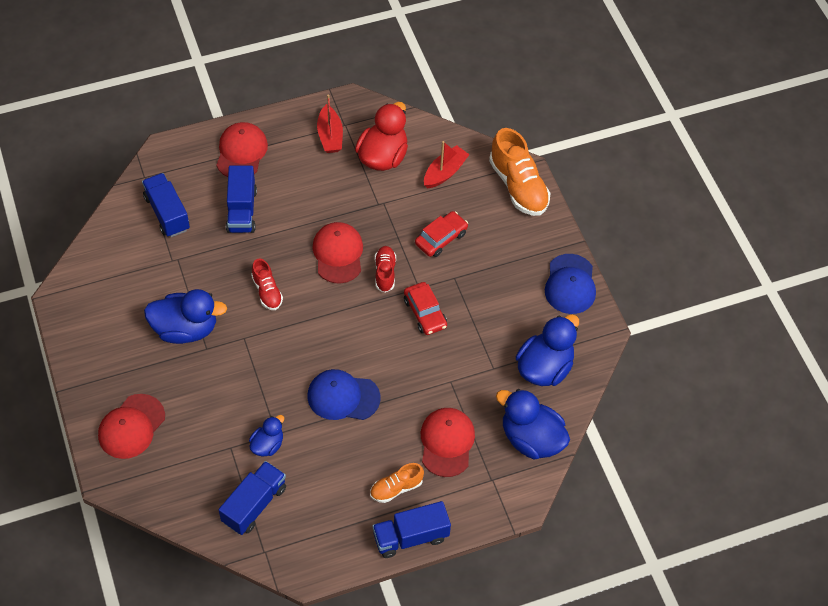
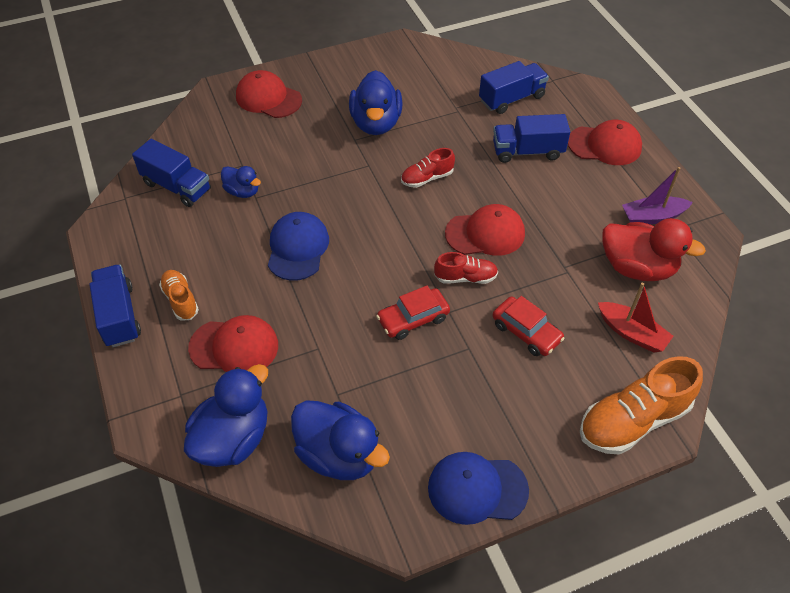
camera: 90 degrees right, 5 degrees down
(330, 136) = (652, 217): red boat -> purple boat

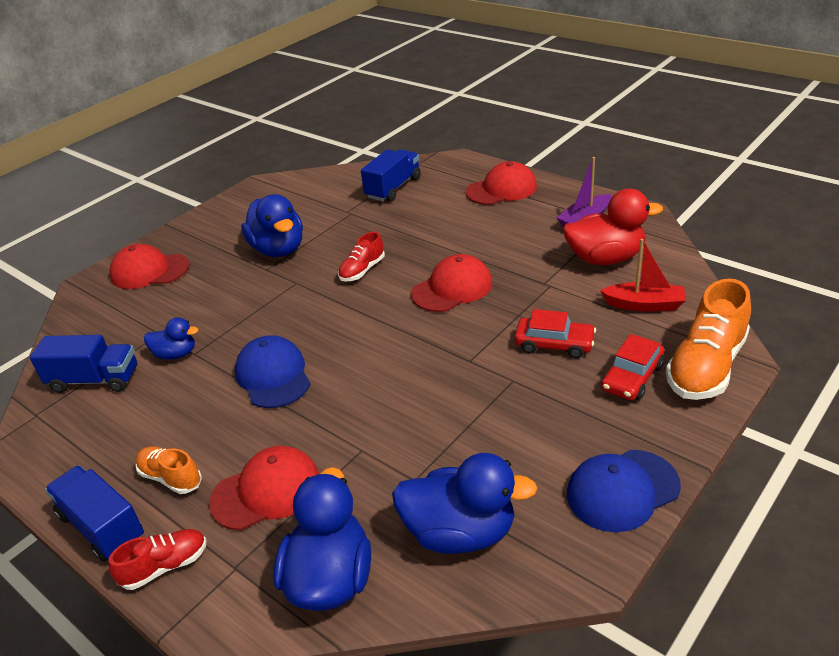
camera: 25 degrees left, 15 degrees down
(413, 319) = (440, 381): red car -> red car (632, 377)
(465, 277) = (462, 328): red shoe -> red shoe (165, 566)
(527, 151) = (439, 217): blue truck -> none

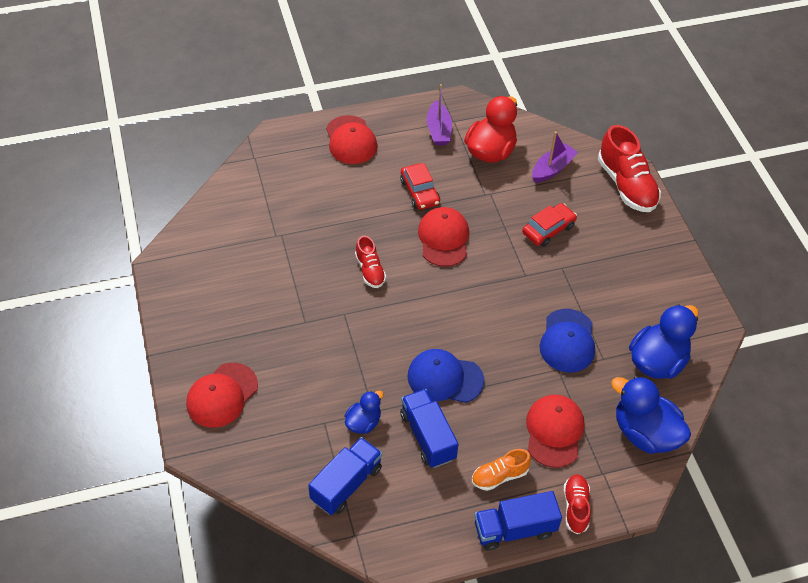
camera: 60 degrees left, 15 degrees up
(278, 249) = (285, 302): blue duck -> none
(393, 188) = (274, 192): blue truck -> blue truck (428, 436)
(502, 189) = (351, 140): red cap -> red cap turned 150 degrees clockwise
(622, 490) = (682, 280): blue cap -> blue cap (567, 341)
(632, 377) = (607, 219): red car -> red car (420, 192)
(644, 305) = (552, 169): red boat -> purple boat
(706, 366) = (626, 185): orange shoe -> red shoe

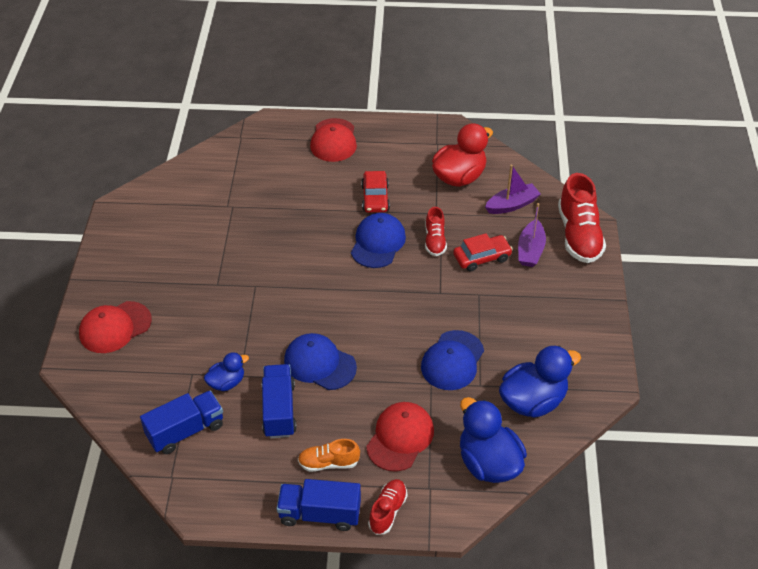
camera: 20 degrees right, 5 degrees down
(370, 270) = (296, 254): red shoe -> red shoe (435, 241)
(438, 130) = (419, 148): purple boat -> purple boat (530, 250)
(443, 238) = (378, 243): red cap -> blue cap

